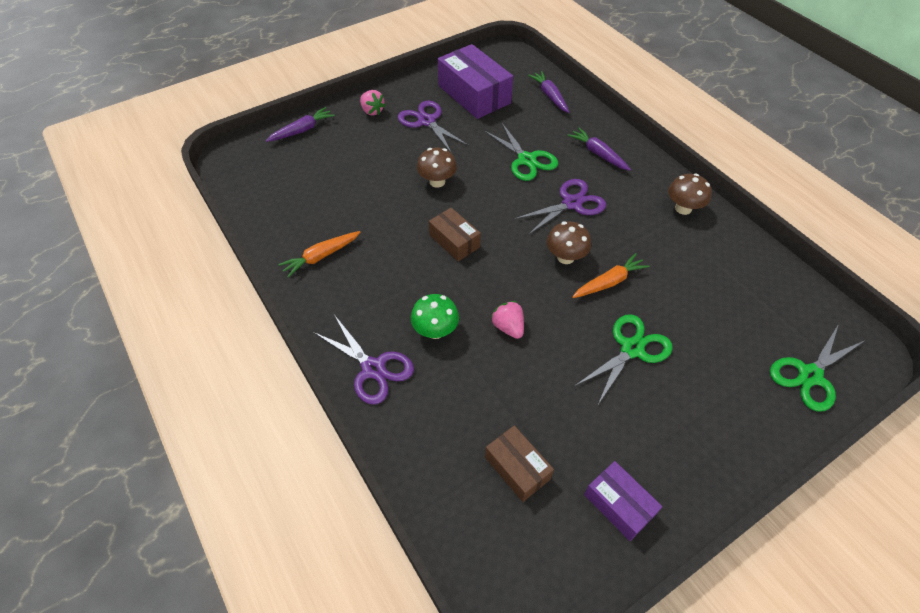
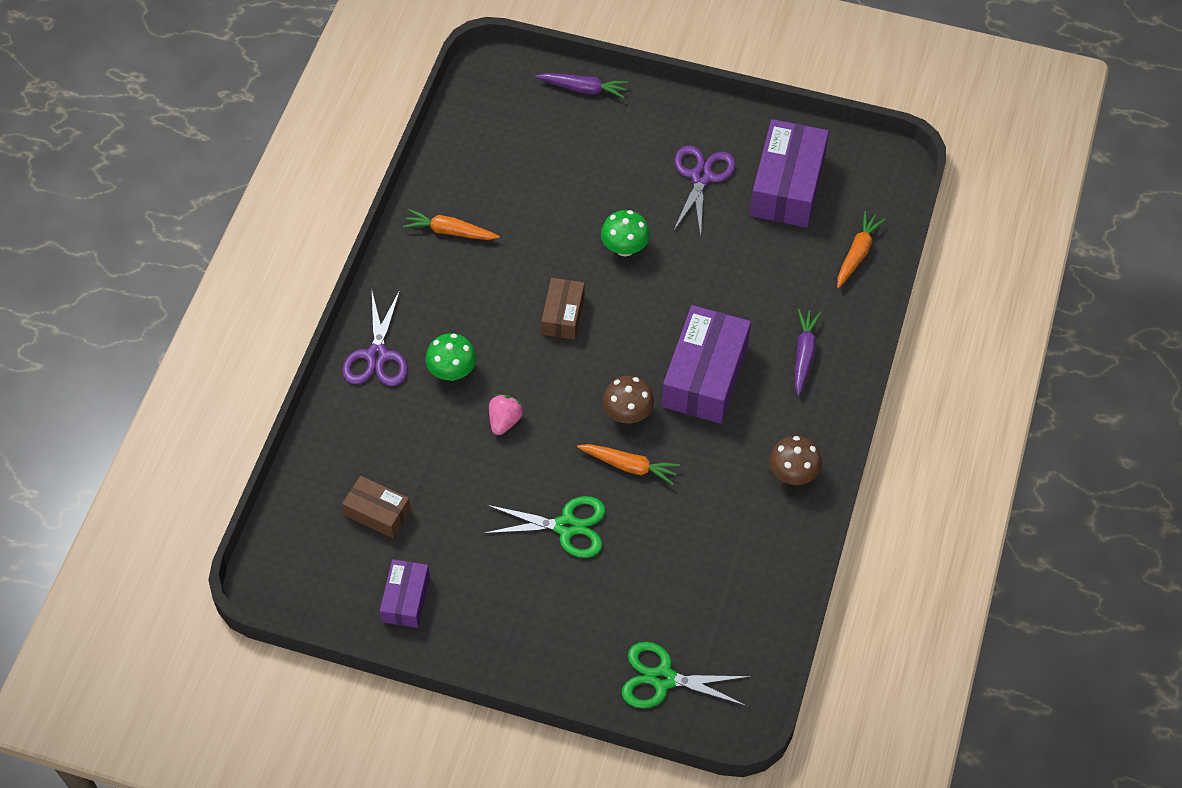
camera: 50 degrees right, 5 degrees up
(372, 111) = (669, 121): pink strawberry -> none
(437, 181) = (625, 248): brown mushroom -> green mushroom
(517, 468) = (377, 513): brown box -> brown box turned 75 degrees counterclockwise
(526, 160) = (730, 299): green scissors -> none
(549, 96) = (857, 253): purple carrot -> orange carrot
(572, 203) = (705, 376): purple scissors -> purple box

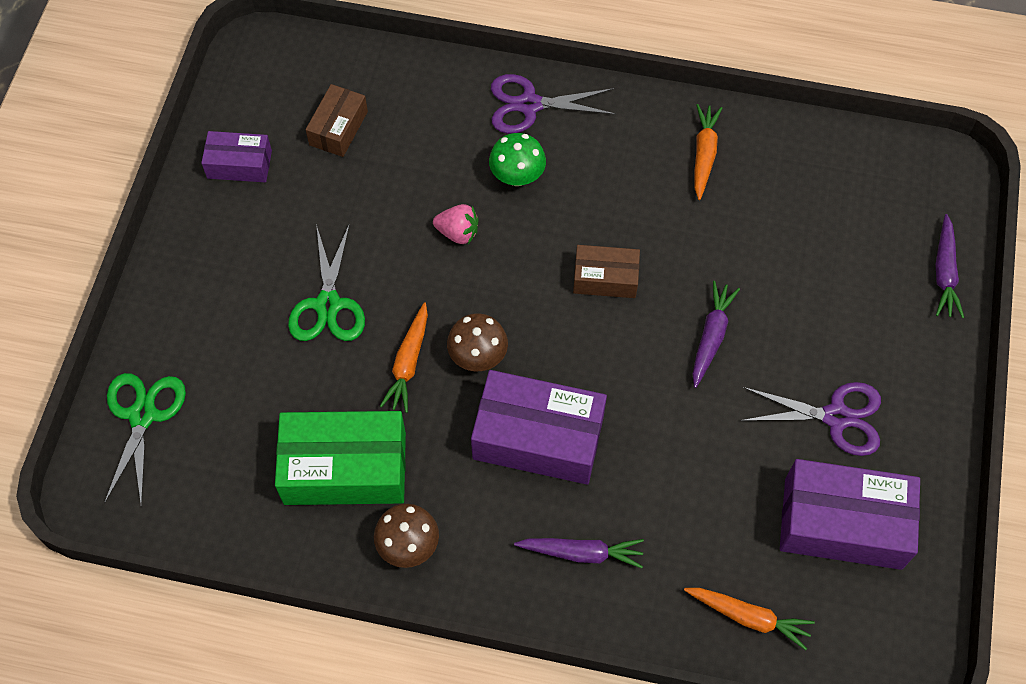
camera: 85 degrees right, 5 degrees up
(625, 248) = (711, 336): green mushroom -> purple carrot
(723, 517) = (345, 468): none -> green box

